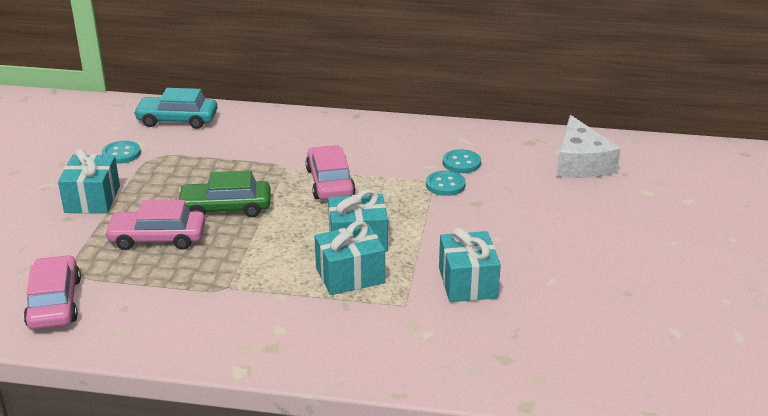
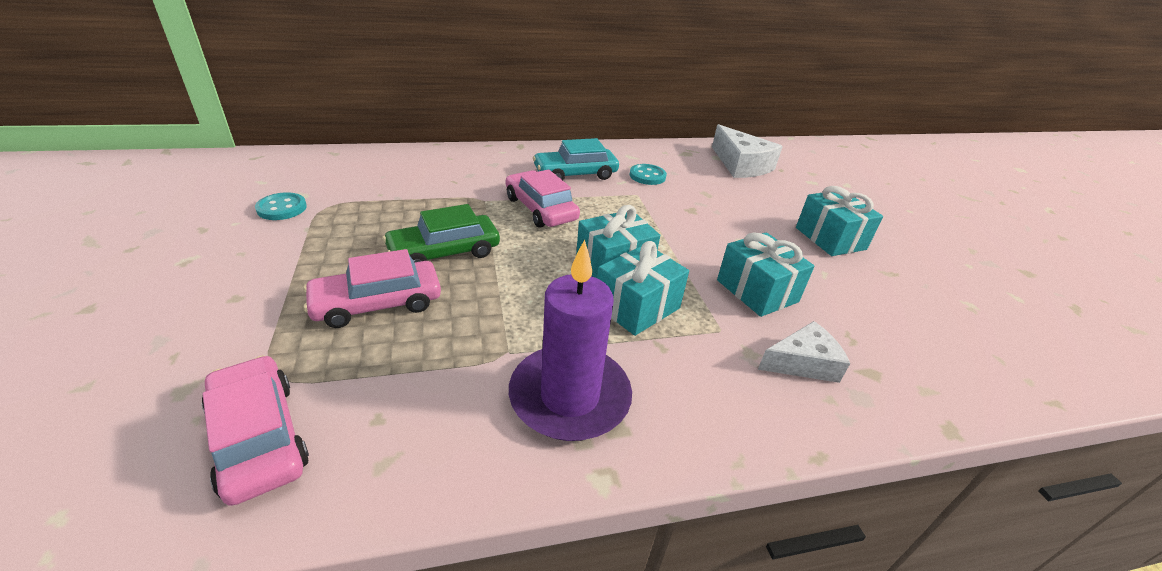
camera: 25 degrees left, 5 degrees up
(92, 199) = (263, 267): turquoise gift -> turquoise gift (830, 238)
(177, 120) = (335, 166): turquoise car -> turquoise car (575, 174)
(252, 322) = (569, 396): none -> purple candle
(445, 185) = (650, 197): turquoise button -> none
(451, 340) = (803, 363): none -> white cheese

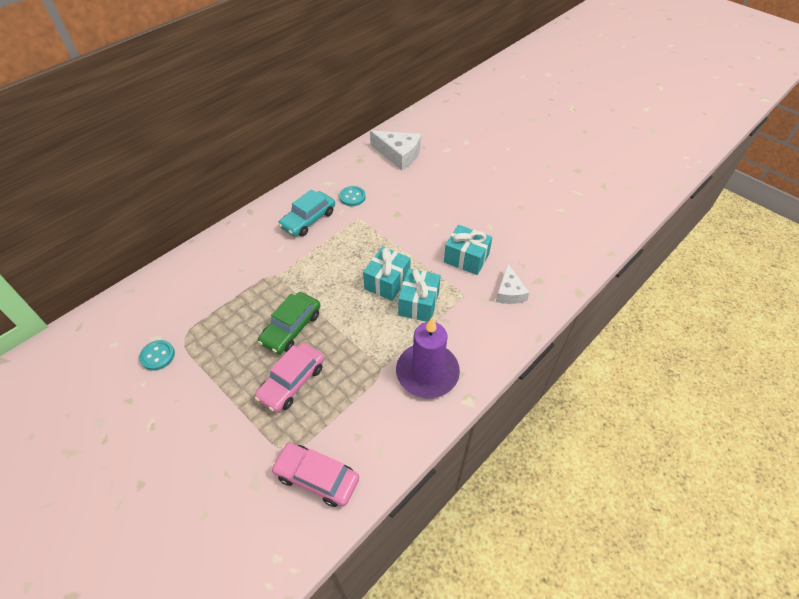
camera: 30 degrees left, 15 degrees up
(540, 209) = (314, 263): pink car -> none
(803, 363) = (509, 292): white cheese -> white cheese turned 135 degrees clockwise
(830, 238) = (480, 197): turquoise gift -> none

